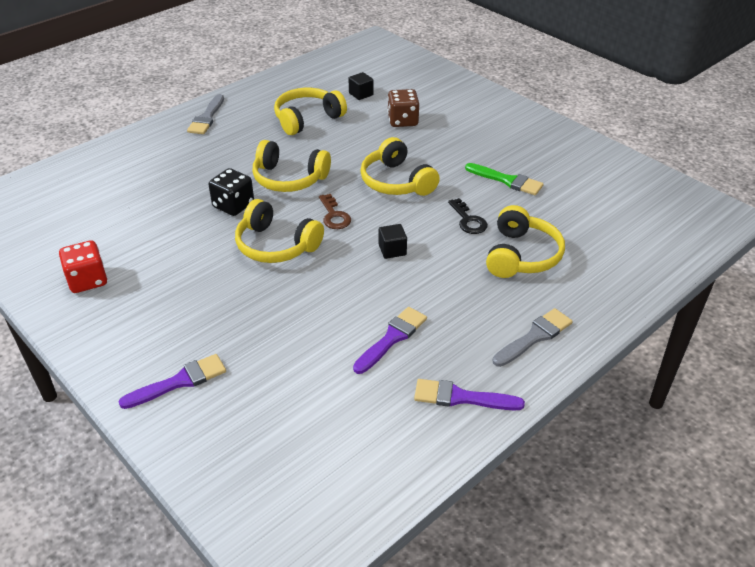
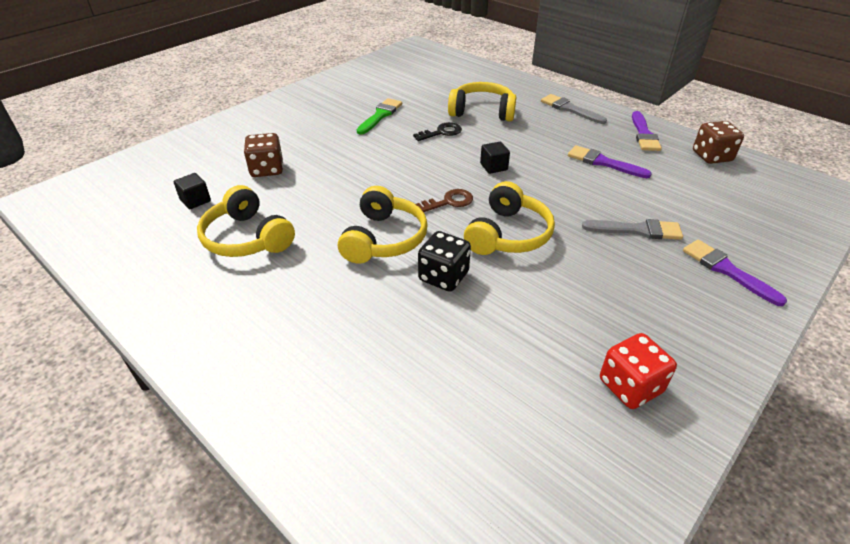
camera: 95 degrees left, 0 degrees up
(207, 117) = (219, 340): grey brush -> grey brush (637, 230)
(396, 182) = (385, 169): yellow headphones -> none
(396, 454) = (711, 156): none -> brown dice

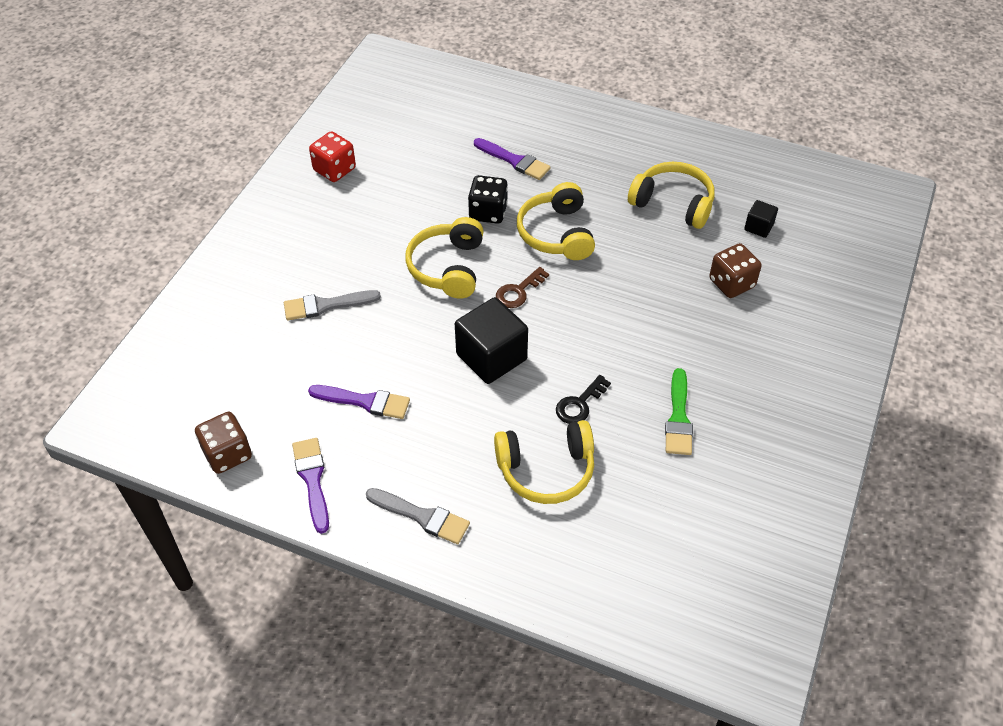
camera: 160 degrees right, 10 degrees up
(493, 167) = (491, 357): black cube -> black cube, size x2.02
(726, 270) = (248, 280): purple brush -> purple brush (514, 161)

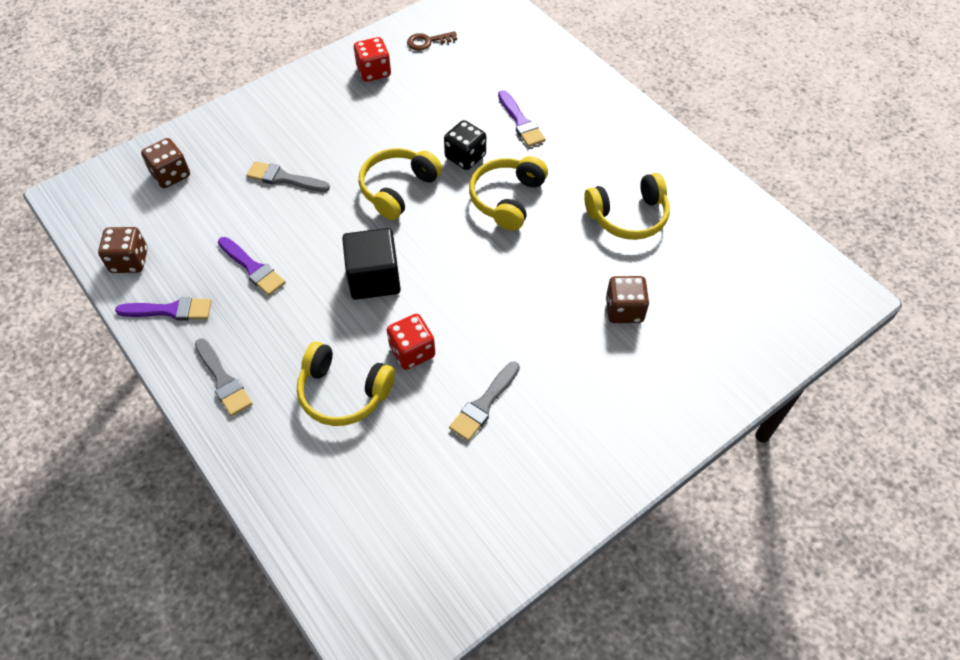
camera: 30 degrees right, 5 degrees up
(201, 352) = (171, 175): none -> brown dice
(312, 480) = (170, 310): purple brush -> purple brush turned 75 degrees clockwise
(518, 291) = (437, 234): brown key -> brown key (427, 42)
(579, 404) = (412, 352): black key -> red dice
(673, 203) = (628, 216): yellow headphones -> yellow headphones turned 105 degrees clockwise
(678, 418) = (484, 404): green brush -> grey brush
(758, 227) = (690, 271): black cube -> none

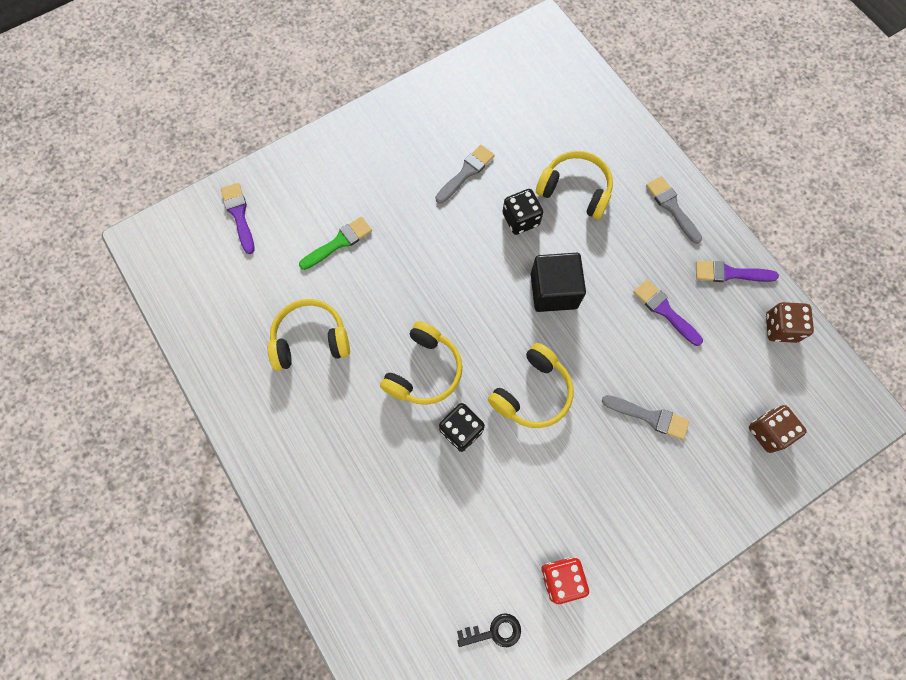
camera: 175 degrees left, 15 degrees up
(412, 352) = (520, 219): red dice -> black dice
(427, 42) = (494, 632): brown key -> black key
(521, 122) = (395, 477): purple brush -> purple brush (239, 214)
(624, 310) = (339, 242): brown dice -> green brush

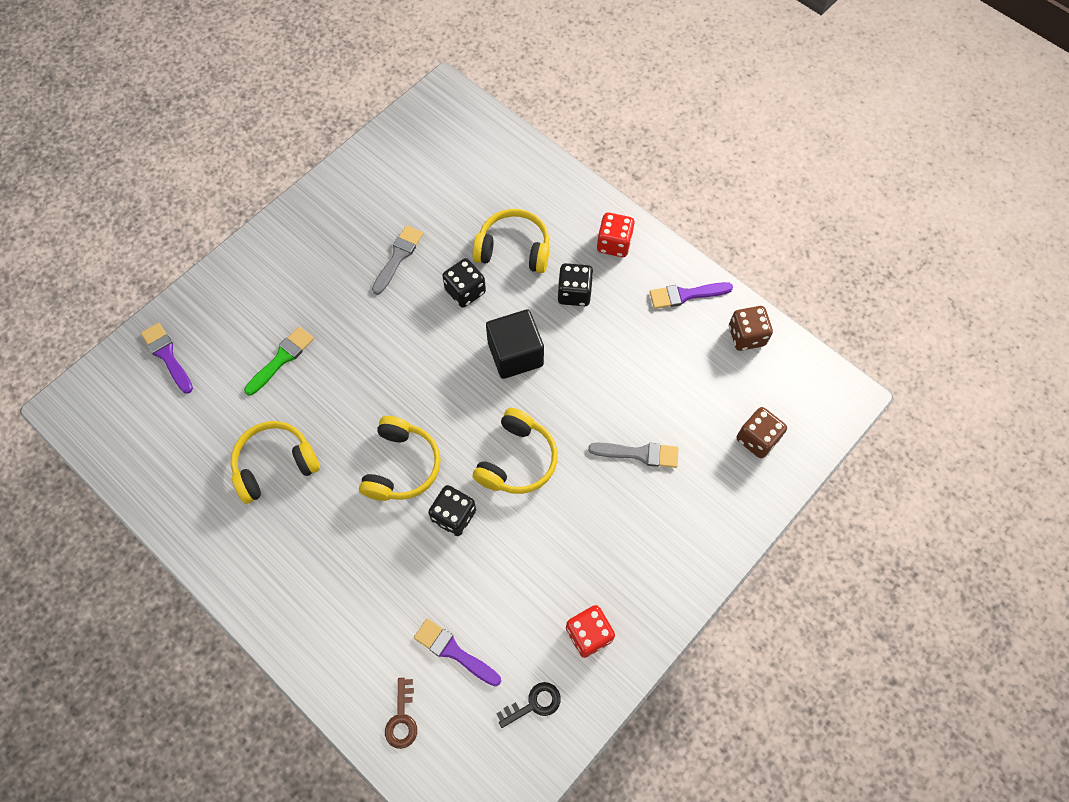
camera: 15 degrees left, 5 degrees down
(369, 610) = (402, 719): none -> brown key
(623, 246) = (574, 293): none -> black dice
(664, 310) = (630, 346): purple brush -> purple brush (453, 651)
(671, 207) = (614, 244): grey brush -> red dice

